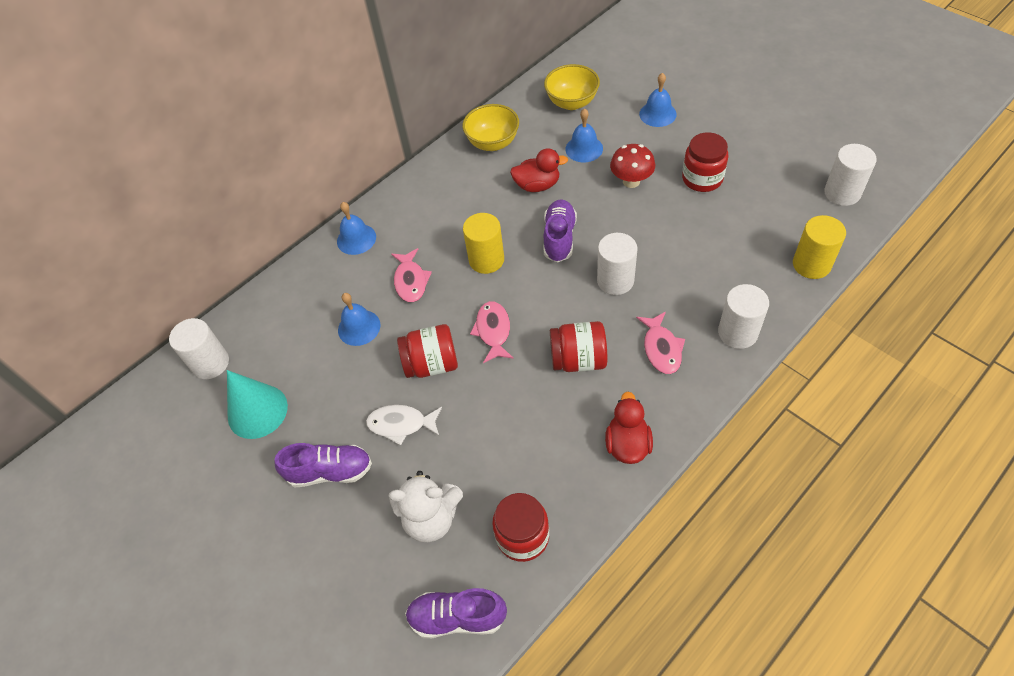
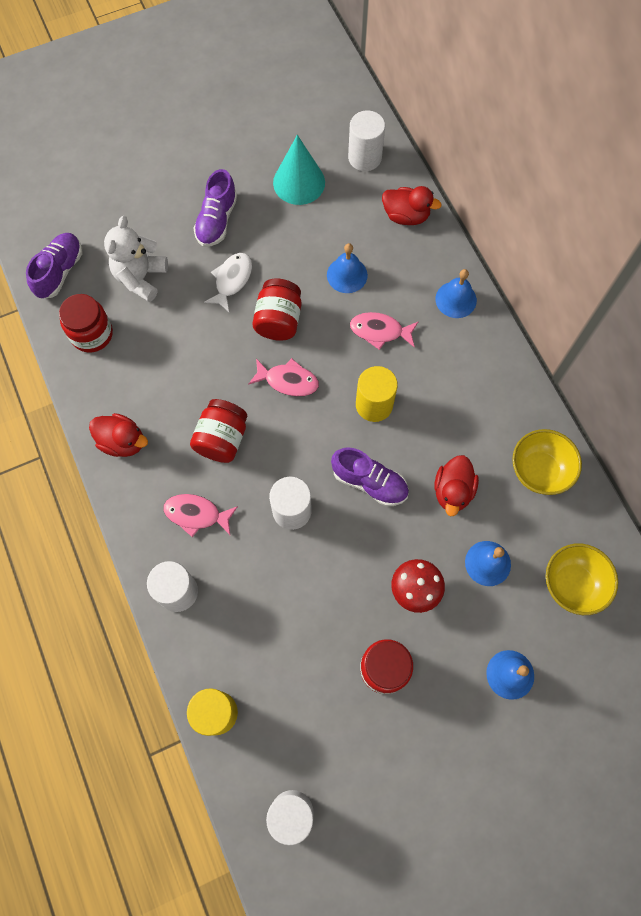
camera: 105 degrees right, 15 degrees up
(275, 304) = (406, 216): none -> red duck

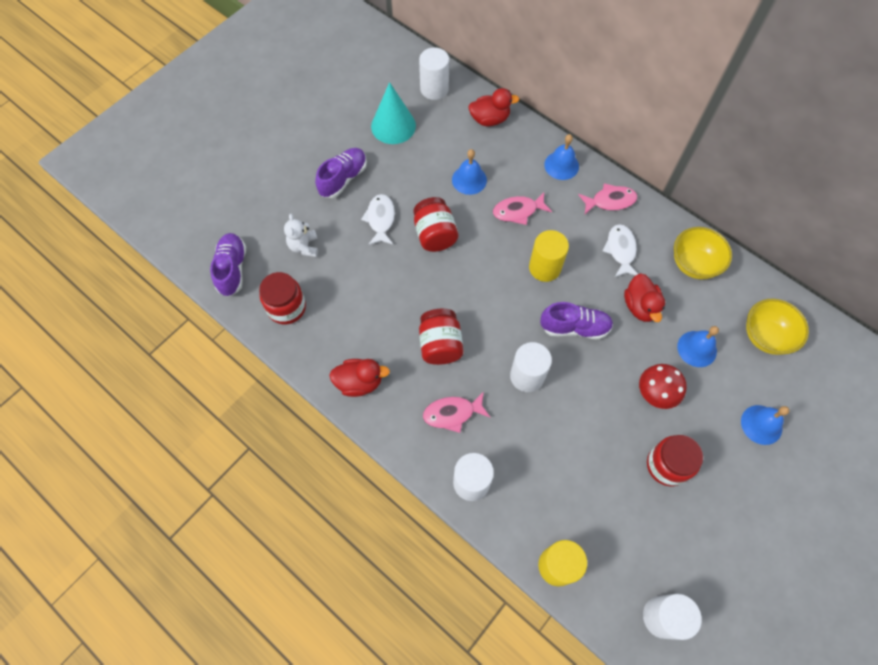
camera: 25 degrees left, 5 degrees down
(141, 277) = (304, 247): white teddy bear -> white teddy bear, size x0.66
(217, 220) = (343, 179): purple shoe -> purple shoe turned 135 degrees counterclockwise
(288, 381) = (468, 277): pink fish -> pink fish (610, 201)
(467, 421) = (620, 250): none -> white fish

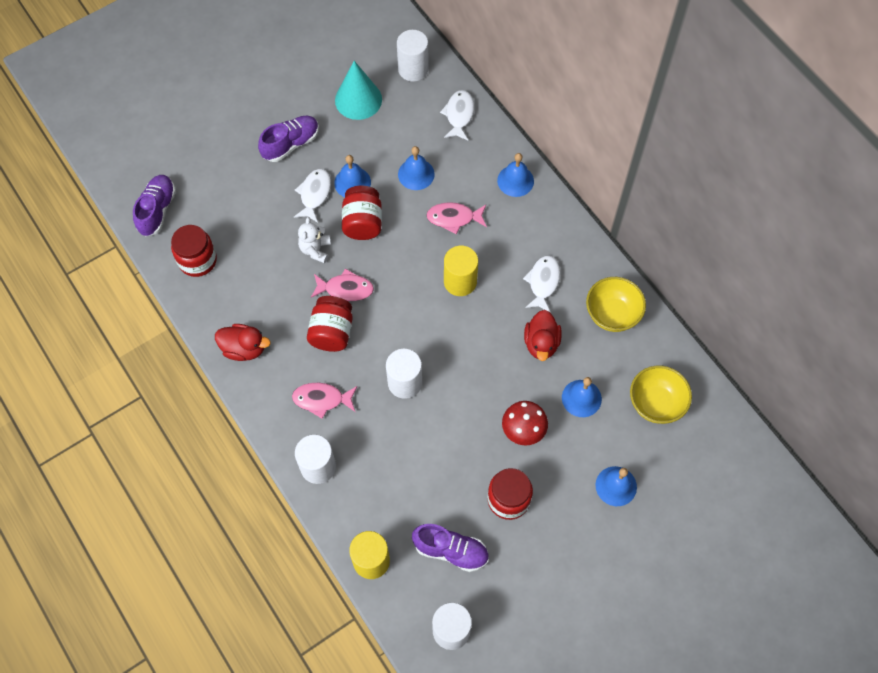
camera: 15 degrees right, 0 degrees up
(304, 247) = (232, 204): white teddy bear -> white teddy bear (315, 249)
(413, 200) = (352, 182): none -> blue bell
(489, 119) = (459, 115): red duck -> white fish
(574, 327) = (468, 347): purple shoe -> purple shoe (451, 550)
(610, 201) = (551, 229): pink fish -> pink fish (345, 289)

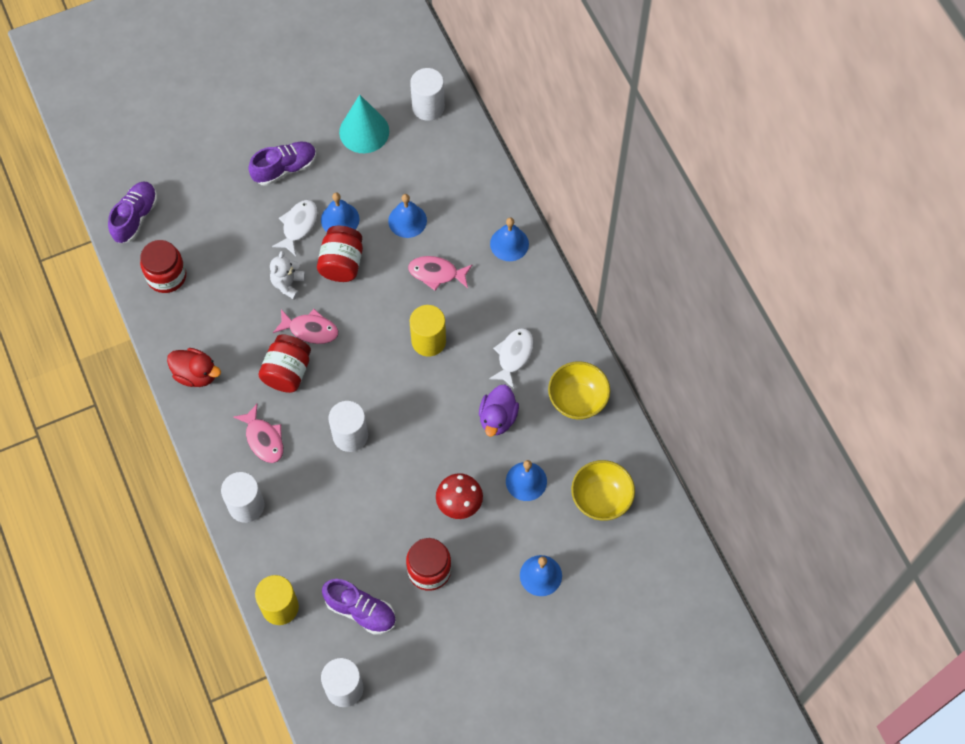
camera: 10 degrees right, 0 degrees up
(322, 399) = (263, 439): pink fish -> pink fish turned 135 degrees counterclockwise
(459, 115) = (465, 164): white fish -> none
(541, 343) = (497, 418): red duck -> purple duck

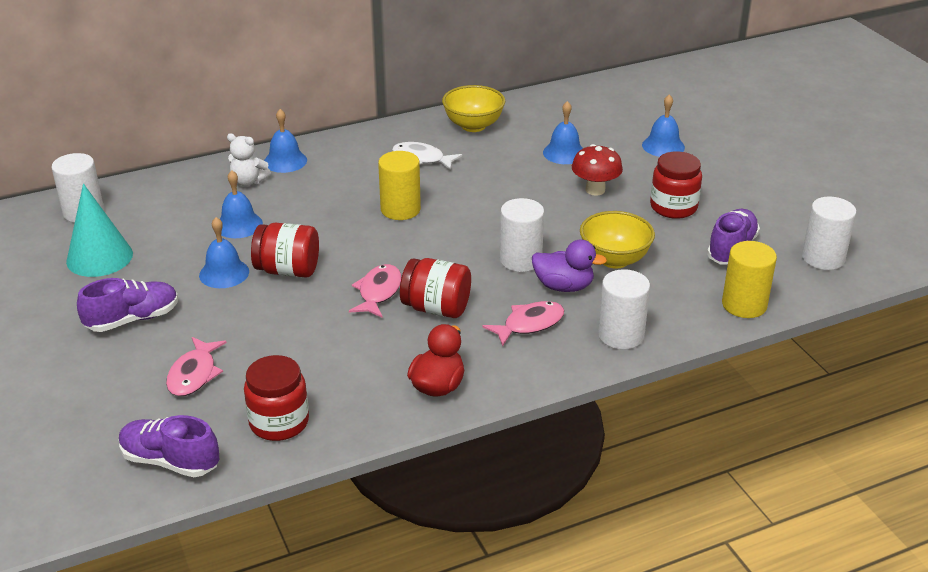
camera: 90 degrees left, 30 degrees down
(285, 168) = (133, 319): purple shoe -> purple shoe turned 90 degrees clockwise
(288, 284) = (310, 311): white teddy bear -> white teddy bear (248, 181)
(298, 226) = (225, 305): white fish -> none
(436, 273) = (314, 205): pink fish -> pink fish (194, 374)
(497, 418) = (494, 168): purple duck -> purple duck (563, 286)
(601, 499) = (578, 115): yellow bowl -> yellow bowl (614, 259)

